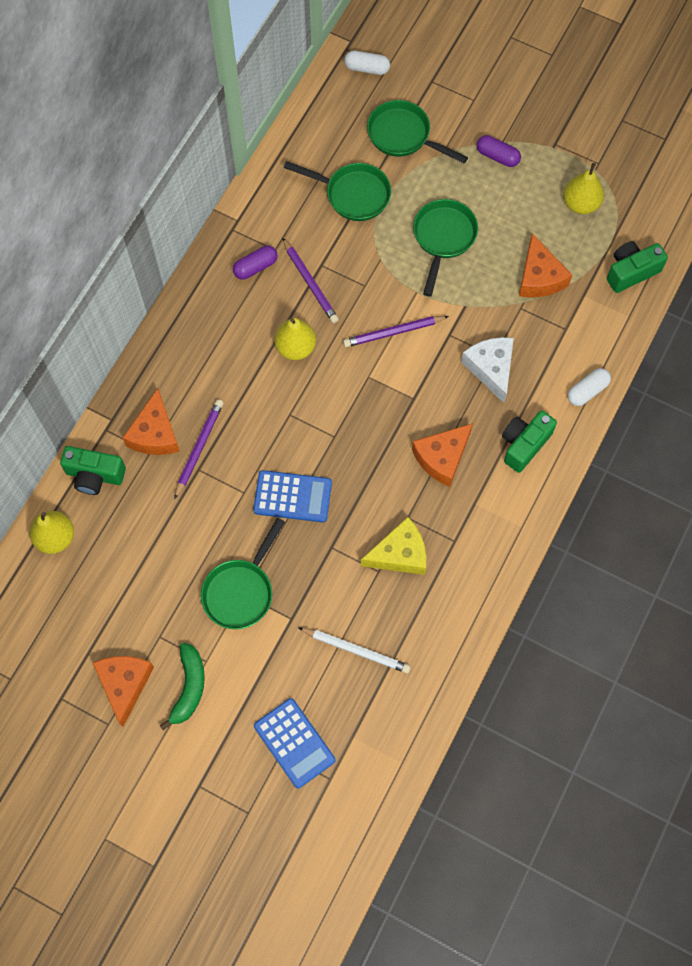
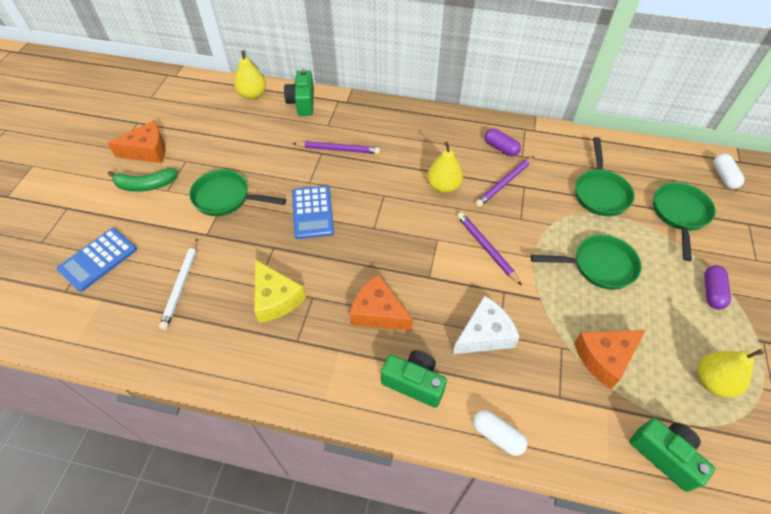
camera: 75 degrees right, 15 degrees down
(155, 433) = (343, 124): orange cheese -> none

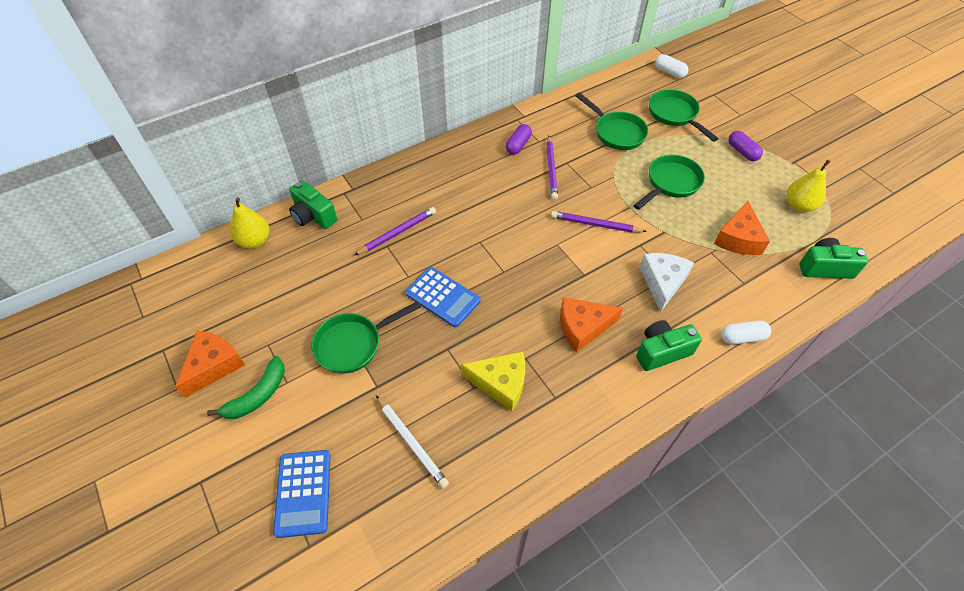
camera: 45 degrees left, 0 degrees up
(443, 186) = (514, 202): yellow pear -> none
(501, 148) = (518, 145): purple capsule -> purple capsule turned 60 degrees counterclockwise

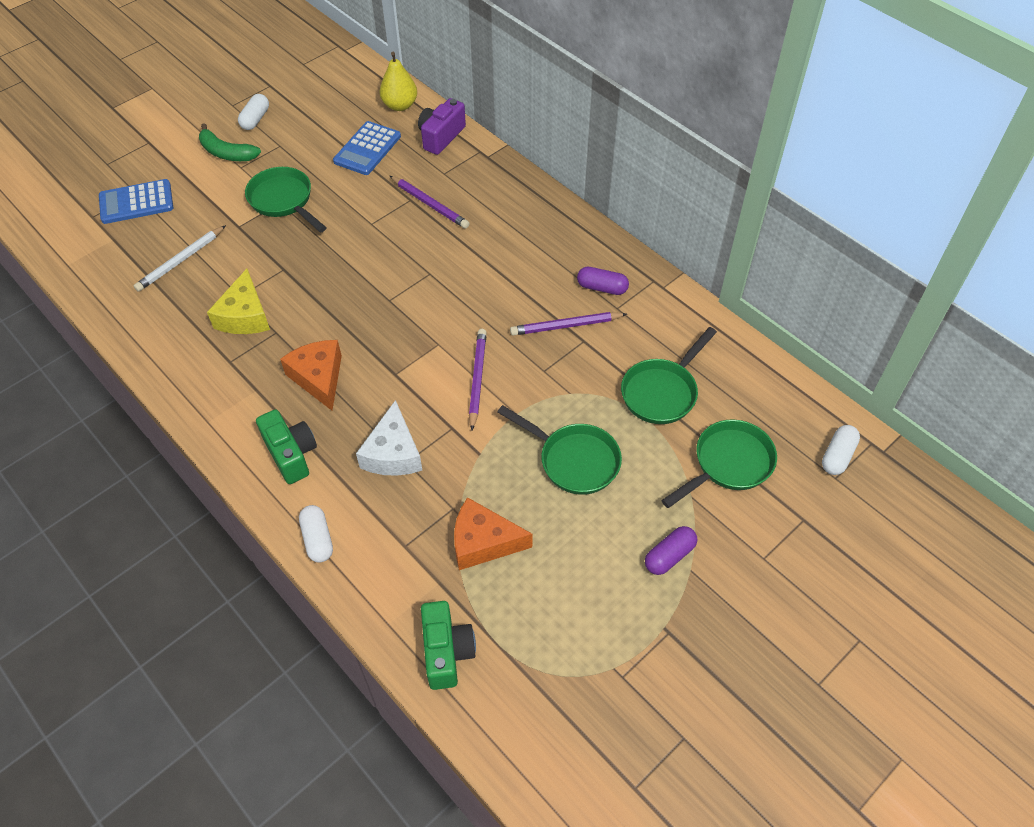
camera: 80 degrees right, 0 degrees up
(214, 365) = (255, 119): orange cheese -> white capsule
(313, 216) = (441, 137): green camera -> purple camera
(442, 297) = (347, 255): blue calculator -> blue calculator (367, 149)
(662, 282) = (393, 453): white cheese -> white cheese turned 90 degrees clockwise
(799, 205) = (567, 629): yellow pear -> none

